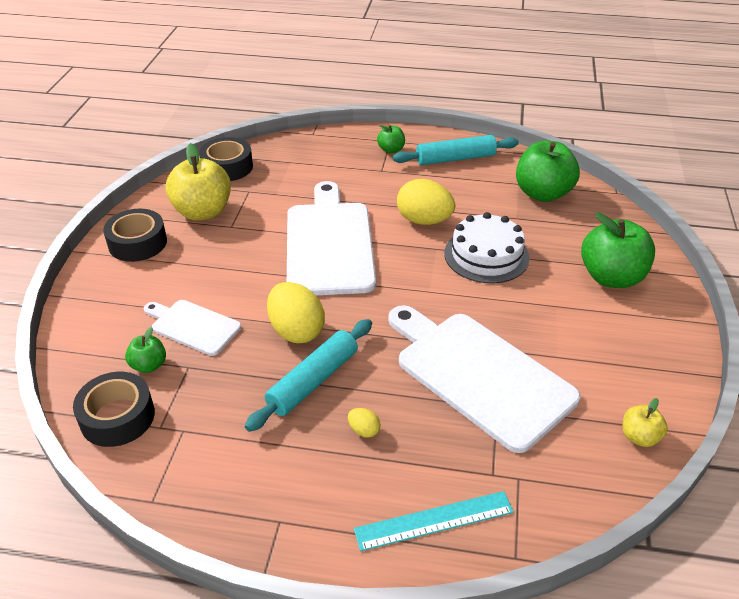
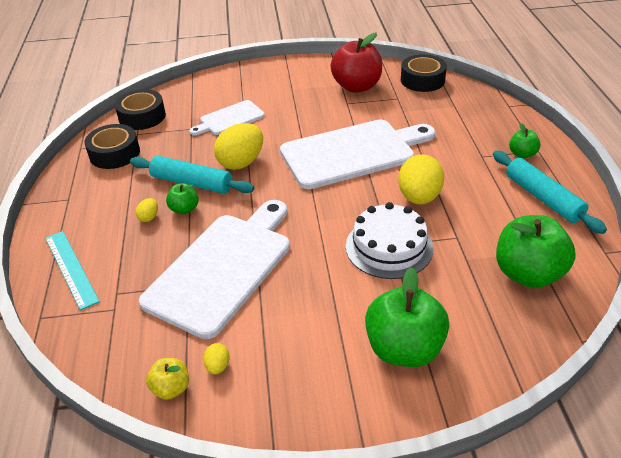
camera: 75 degrees right, 0 degrees up
(137, 243) = (305, 73): black tape -> black tape (114, 153)
(149, 365) = (188, 114): green apple -> green apple (184, 209)
(193, 326) = (230, 119): white cutting board -> white cutting board turned 135 degrees counterclockwise
(203, 212) = (356, 86): yellow apple -> red apple
(615, 398) = (218, 366): none -> yellow egg

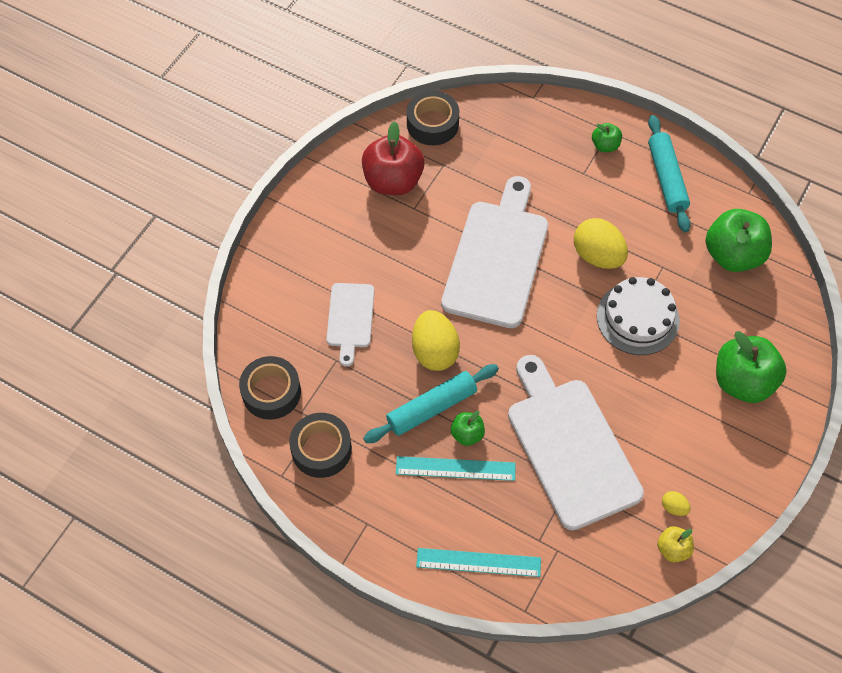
camera: 55 degrees left, 20 degrees up
(149, 217) = (455, 468): yellow egg -> turquoise ruler
(543, 198) = (666, 178): turquoise rolling pin -> turquoise rolling pin turned 75 degrees clockwise

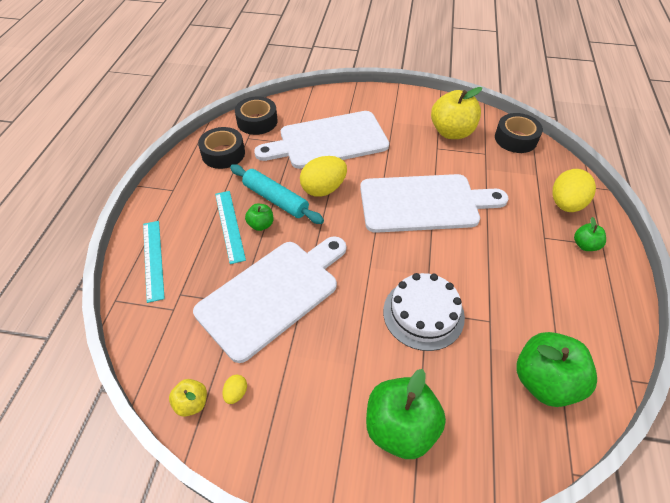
camera: 70 degrees right, 10 degrees down
(350, 318) = (328, 141): white cutting board -> white cutting board, size x1.92
(393, 181) = (451, 132): red apple -> yellow apple
(597, 256) = (469, 267): yellow egg -> yellow egg (565, 204)
(666, 178) = (588, 300): turquoise rolling pin -> none

